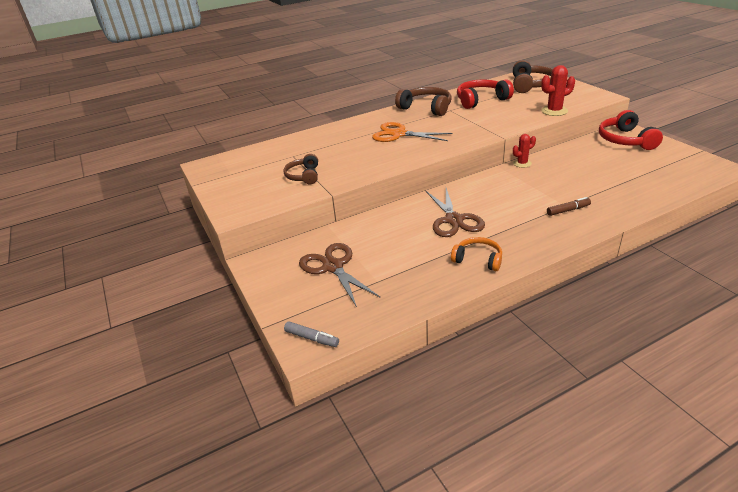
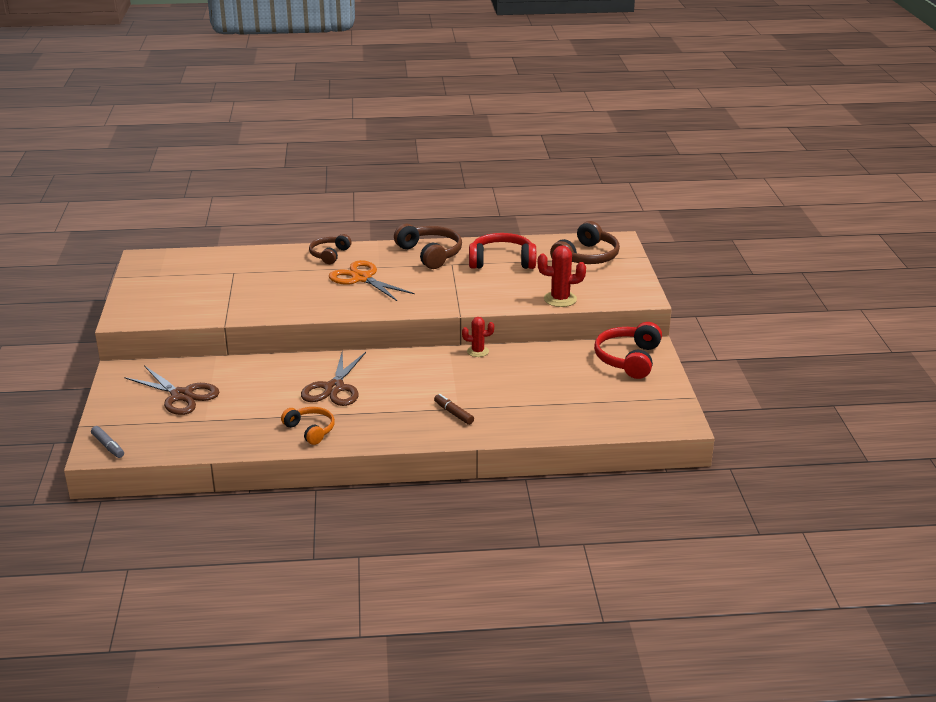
camera: 20 degrees right, 5 degrees down
(304, 176) = (221, 298): brown headphones -> brown headphones (329, 255)
(333, 266) = (181, 396): brown scissors -> brown scissors turned 135 degrees clockwise
(568, 210) = (453, 413): brown marker -> brown marker turned 135 degrees counterclockwise

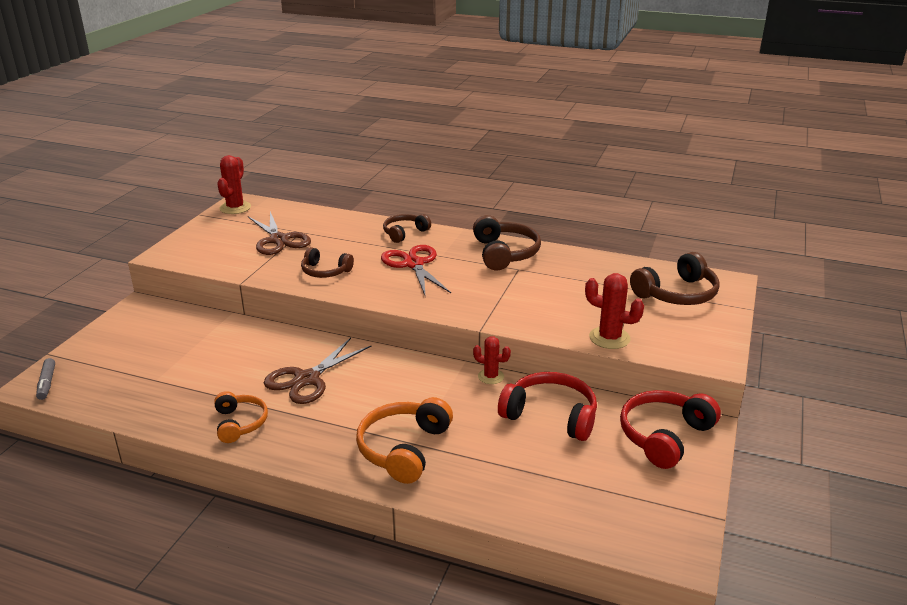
camera: 25 degrees right, 0 degrees up
(145, 264) = (235, 208): none -> red cactus
(181, 396) = (162, 347): brown scissors -> brown scissors (279, 240)
(291, 300) = (325, 271): none -> brown headphones
(362, 278) = (414, 264): orange scissors -> red scissors
(453, 413) = (404, 449): brown marker -> orange headphones
(502, 261) = (575, 278): red headphones -> red headphones (550, 415)

